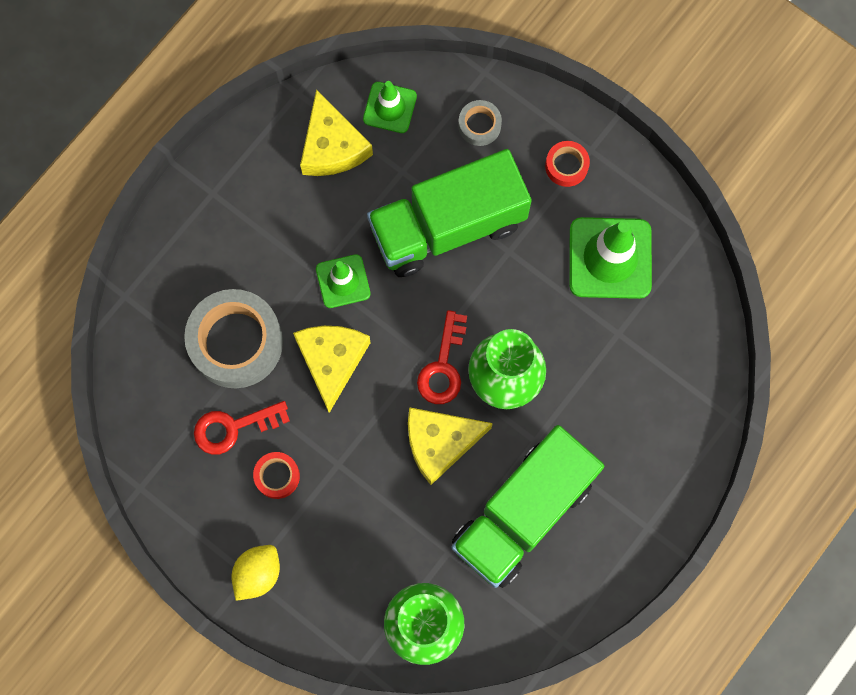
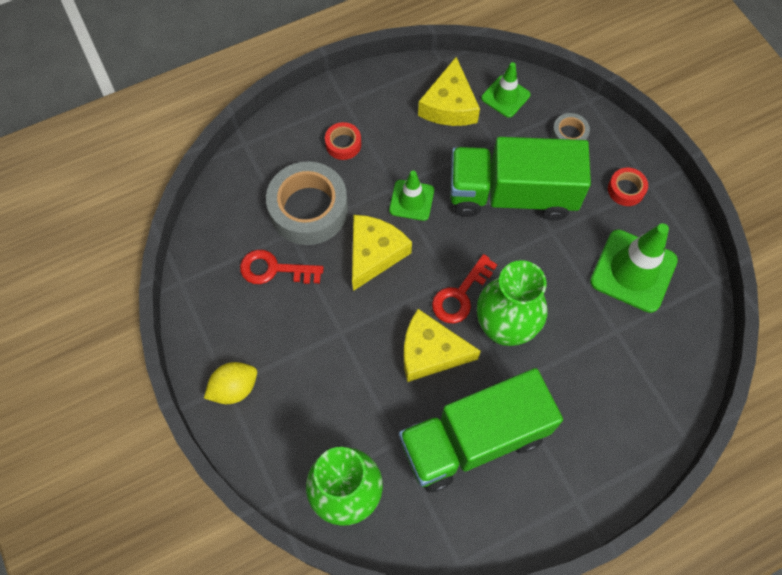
camera: 25 degrees right, 10 degrees down
(277, 476) = (288, 320): red tape -> red tape (343, 144)

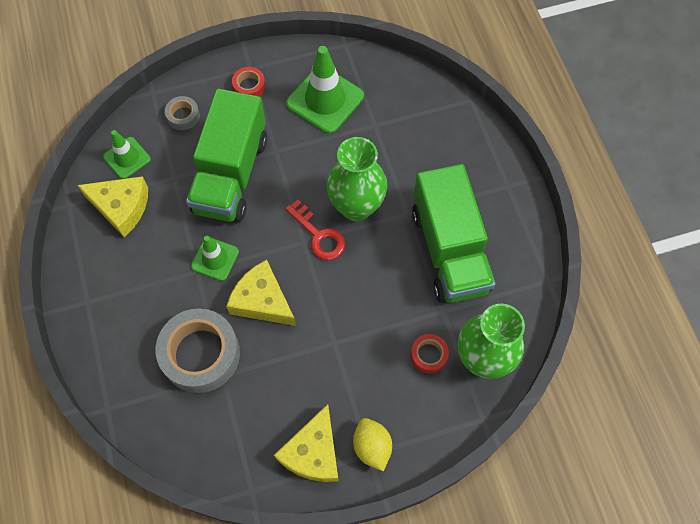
camera: 80 degrees left, 0 degrees up
(274, 269) = (258, 395): red key -> none
(343, 144) = (136, 311): red tape -> red tape (428, 355)
(430, 352) = (367, 269): yellow cheese -> yellow cheese (313, 452)

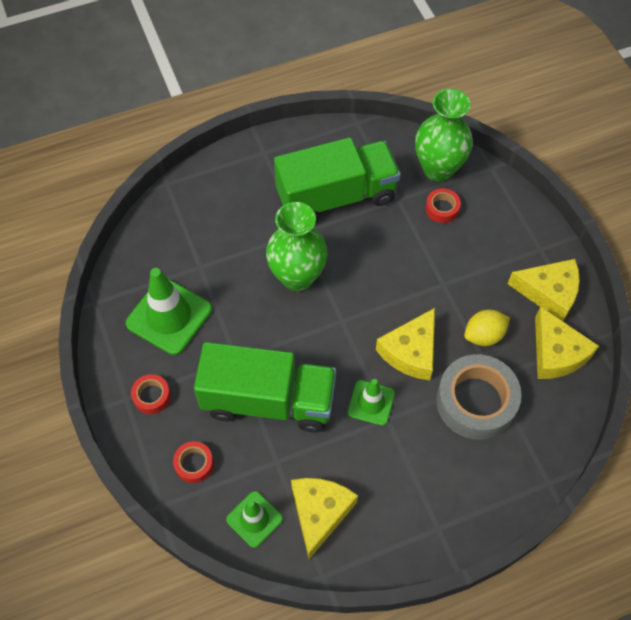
camera: 95 degrees left, 5 degrees down
(183, 116) = (194, 464): grey tape -> red tape
(240, 445) = (556, 353): none -> yellow cheese
(318, 235) = (333, 307): red key -> none
(372, 447) = (533, 247): yellow lemon -> yellow lemon (484, 335)

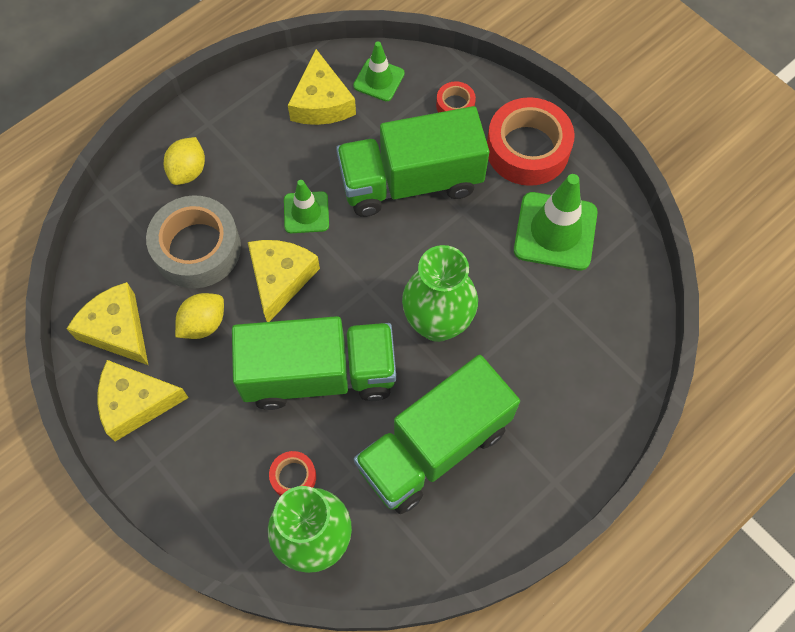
camera: 160 degrees right, 5 degrees up
(152, 396) = (527, 149): red tape -> red tape, size x2.12
(402, 268) = (319, 374): none -> green truck
(468, 481) = (188, 171): none -> yellow lemon

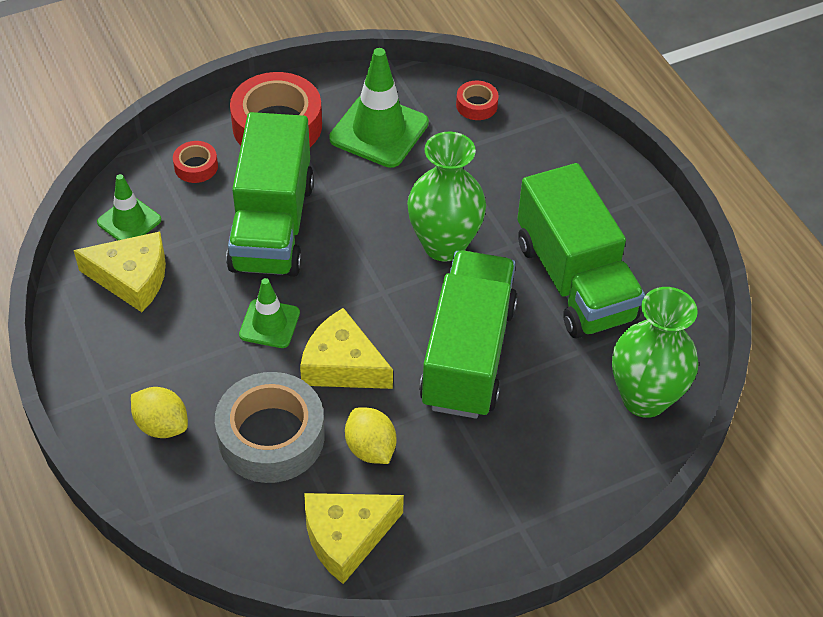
camera: 75 degrees left, 15 degrees down
(136, 403) = (446, 533): yellow cheese -> none
(293, 477) = (574, 402): red tape -> red tape (476, 105)

